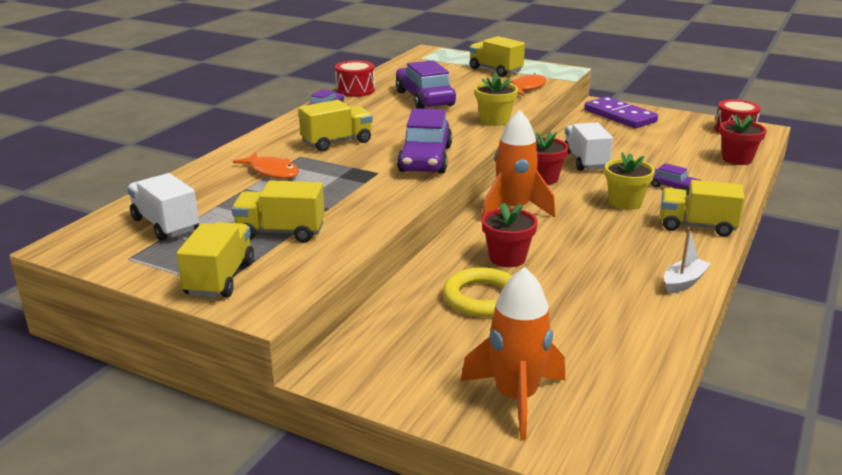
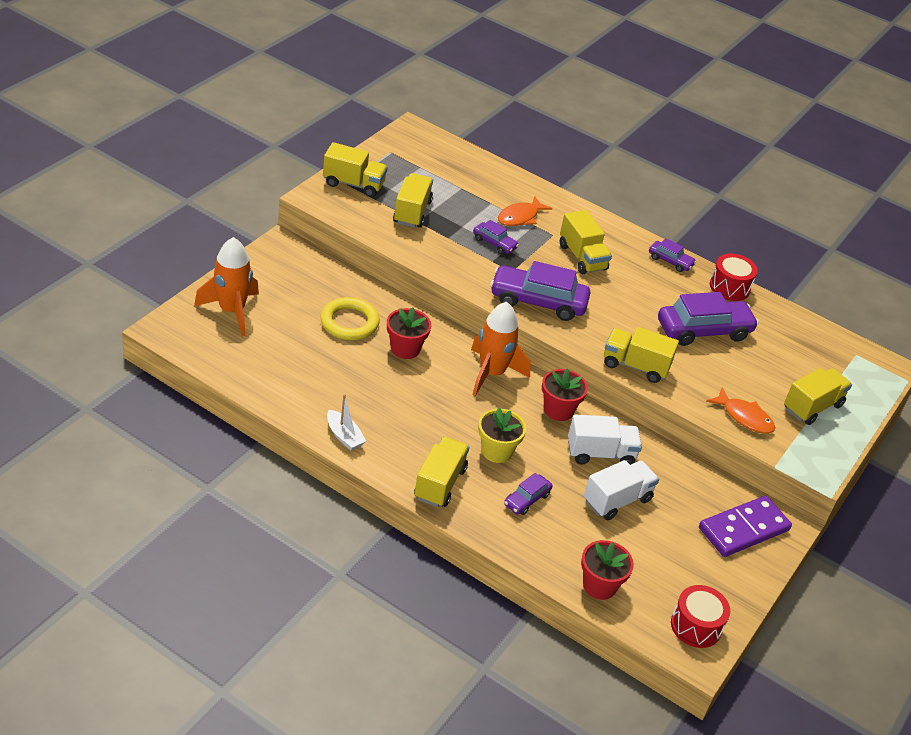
camera: 90 degrees right, 15 degrees up
(165, 225) = (434, 166): white truck -> white truck (617, 500)
(330, 182) = (494, 243): none -> purple car
(494, 120) = (635, 366): yellow flower pot -> yellow truck

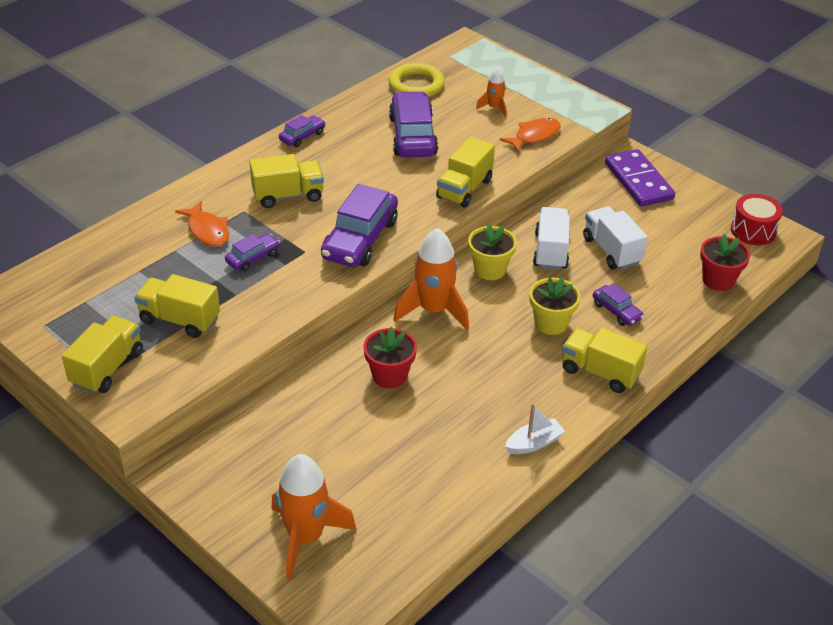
camera: 75 degrees left, 0 degrees up
(349, 322) = (339, 421): yellow ring -> yellow ring (416, 85)
(558, 410) = (490, 269): red flower pot -> yellow flower pot
(729, 287) = (348, 107): red drum -> none
(779, 388) = (494, 108): none -> orange rocket
(812, 407) = (519, 95): yellow truck -> none

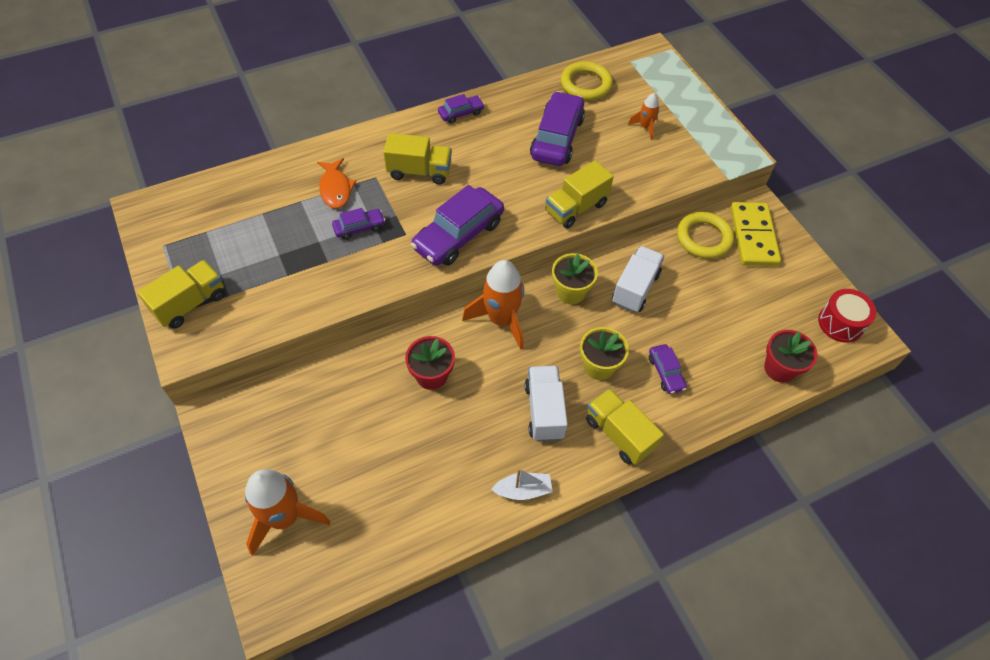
camera: 20 degrees right, 15 degrees up
(179, 320) = (270, 273): yellow truck -> none
(534, 136) = (668, 167): orange fish -> none
(593, 194) = (704, 238): none -> yellow ring
(611, 251) = (692, 305): white truck -> white truck (544, 411)
(638, 181) = (753, 236): purple domino -> yellow domino

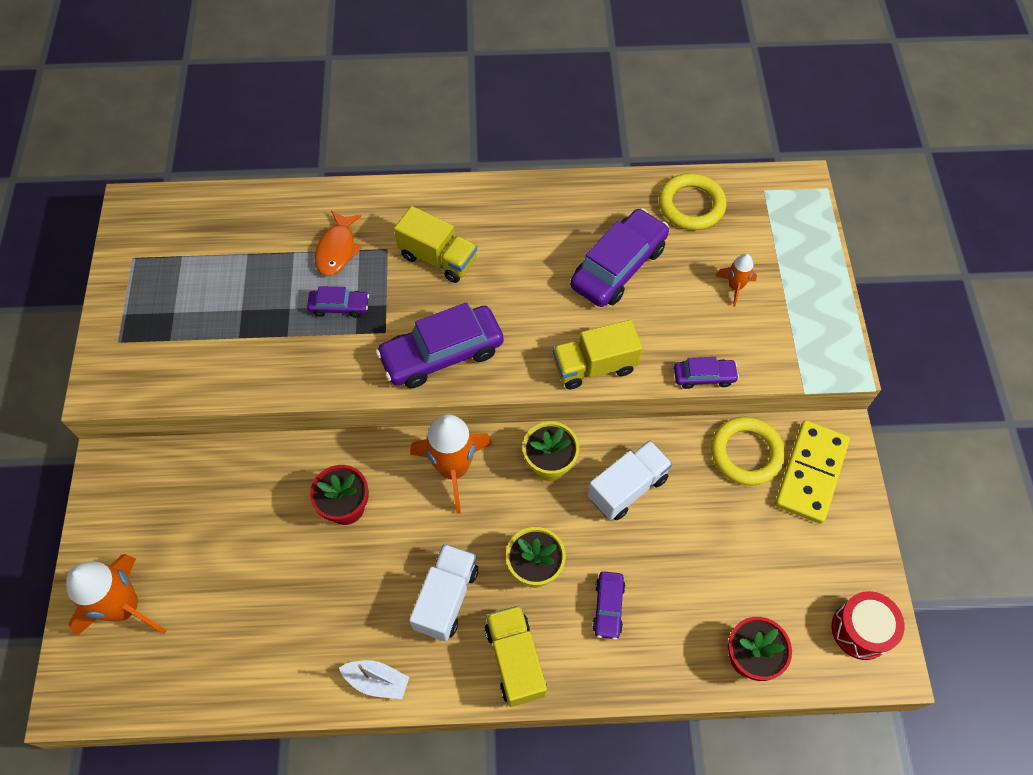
camera: 25 degrees right, 5 degrees up
(190, 303) = (129, 336): yellow truck -> none
(461, 113) = (522, 198): purple car -> purple car (704, 376)

